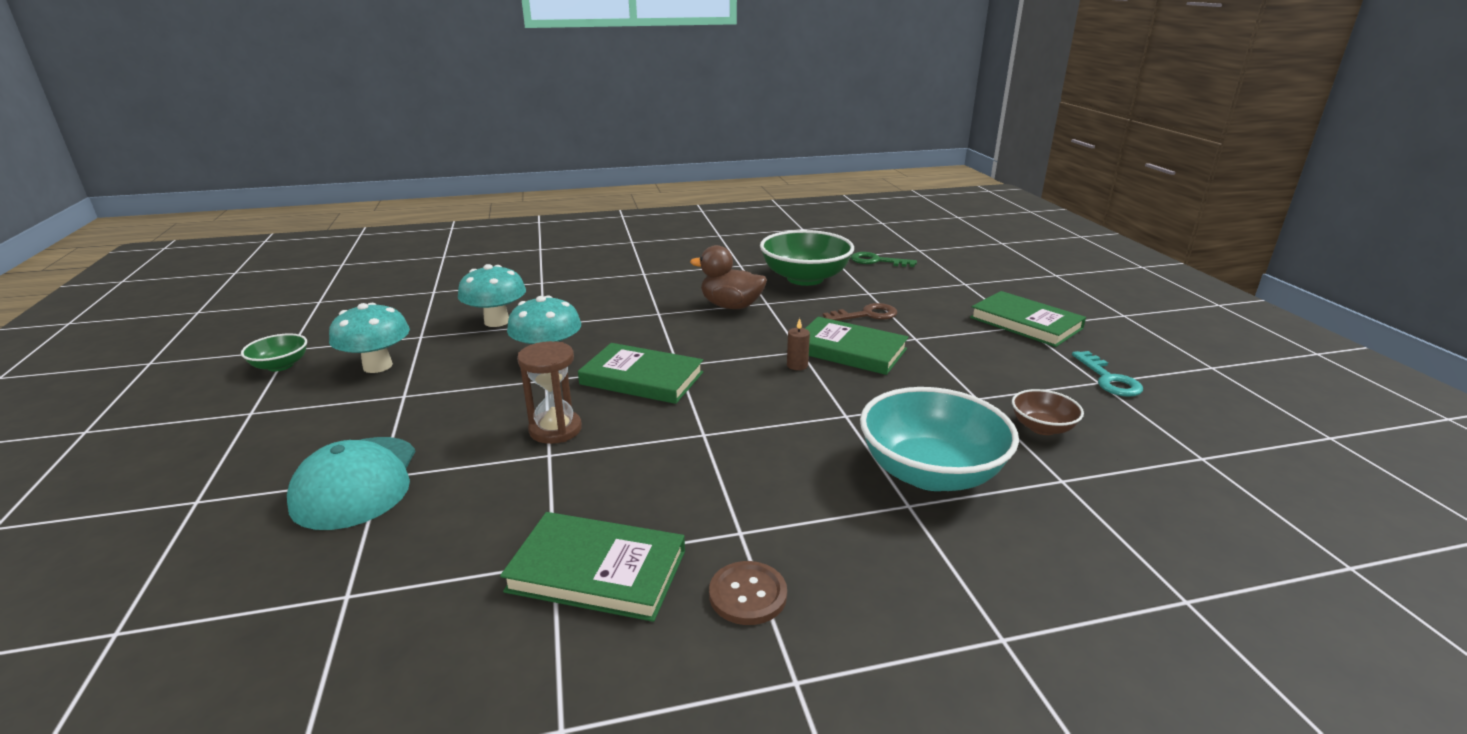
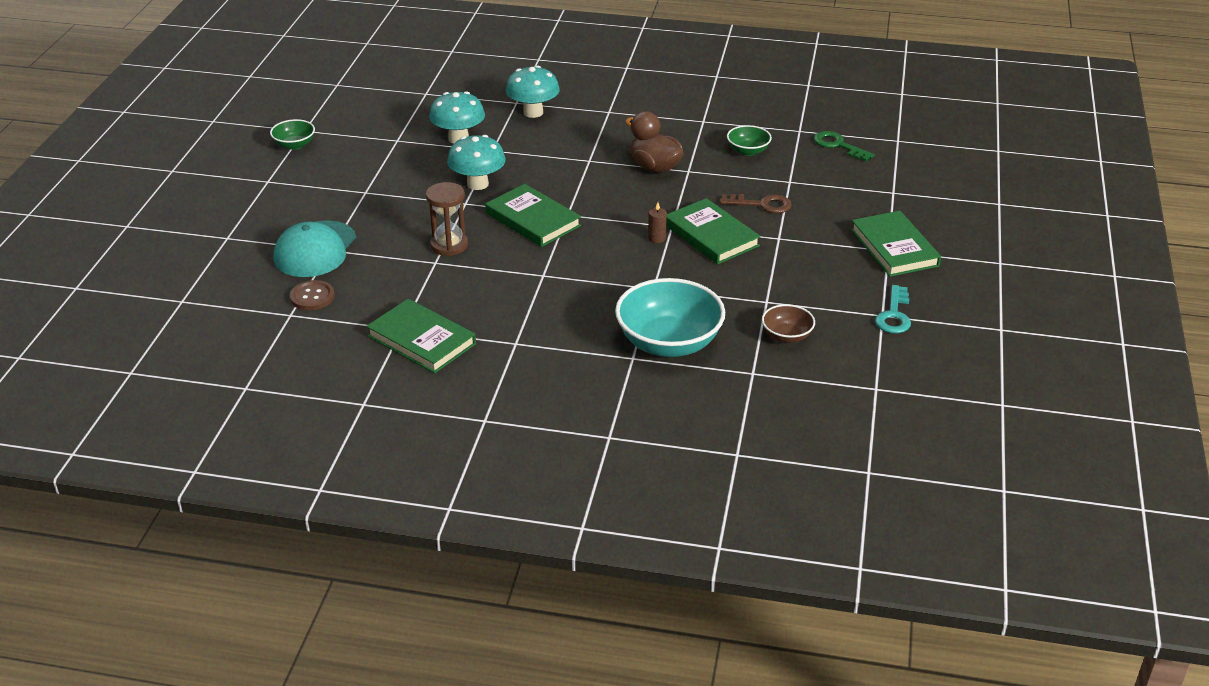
camera: 25 degrees right, 10 degrees up
(378, 366) = (357, 161): turquoise mushroom -> turquoise mushroom (533, 112)
(747, 595) = (493, 376): brown button -> brown button (312, 297)
(805, 278) = (748, 151): green bowl -> green bowl, size x0.49

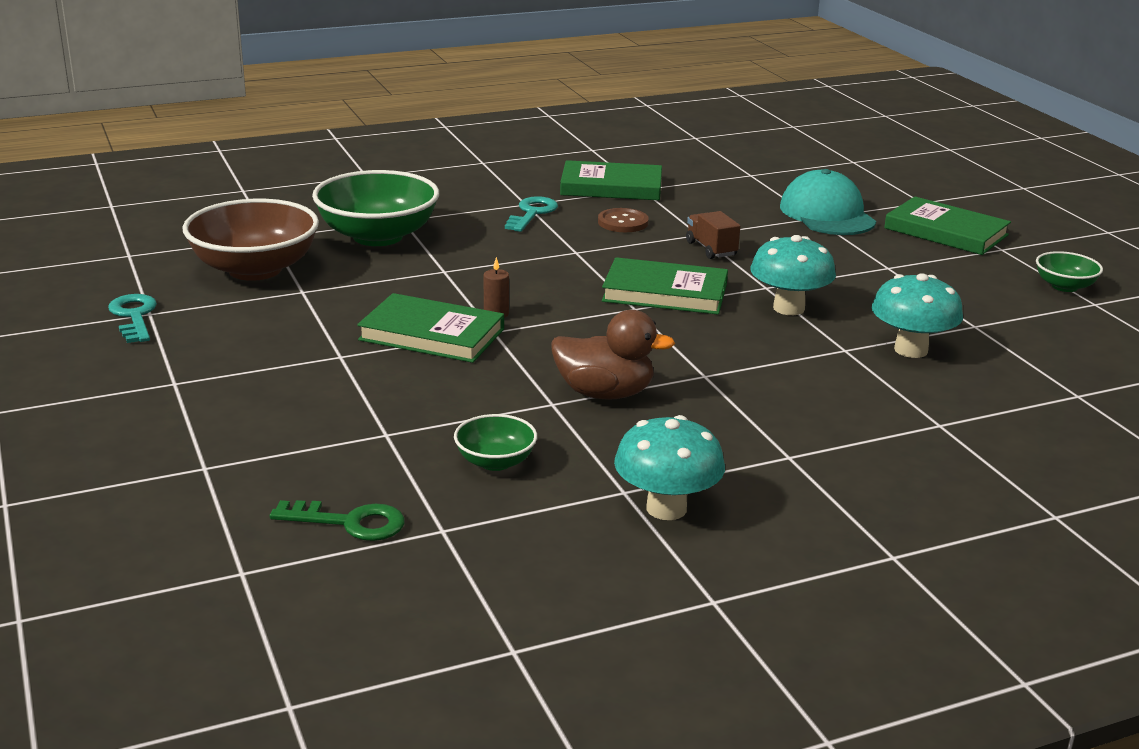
camera: 145 degrees right, 10 degrees down
(312, 297) = (757, 187): brown button -> brown button (623, 222)
(449, 245) = (711, 249): brown hourglass -> brown truck
(525, 328) = (532, 213): none -> turquoise key
(533, 112) = (889, 417): turquoise mushroom -> turquoise mushroom (666, 508)
(669, 343) = (378, 236): turquoise bowl -> green bowl
(761, 204) = (399, 389): brown key -> none
(786, 336) = (255, 269): brown bowl -> brown bowl, size x2.03
(894, 248) = (166, 388): green book -> green book (946, 232)

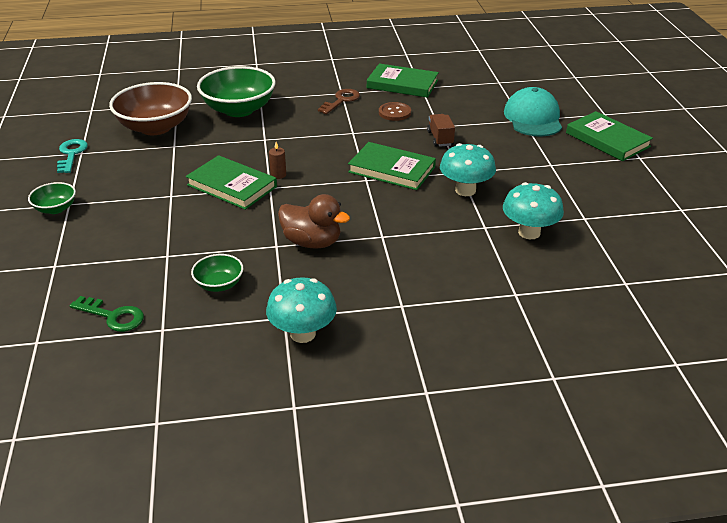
camera: 15 degrees right, 10 degrees up
(532, 213) = (341, 100): turquoise key -> brown key
(1064, 286) = (667, 193): green bowl -> green bowl (55, 209)

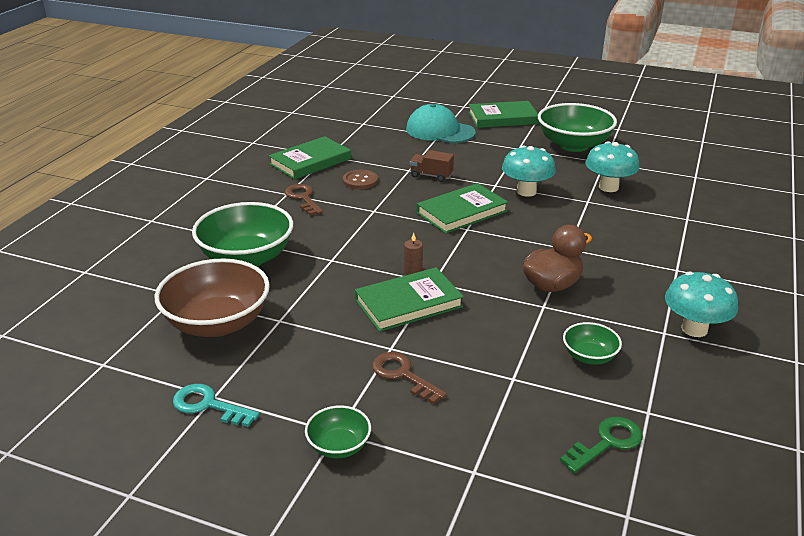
camera: 60 degrees left, 5 degrees down
(142, 209) = (403, 375): none -> brown key
(600, 192) = (573, 145): none -> green bowl

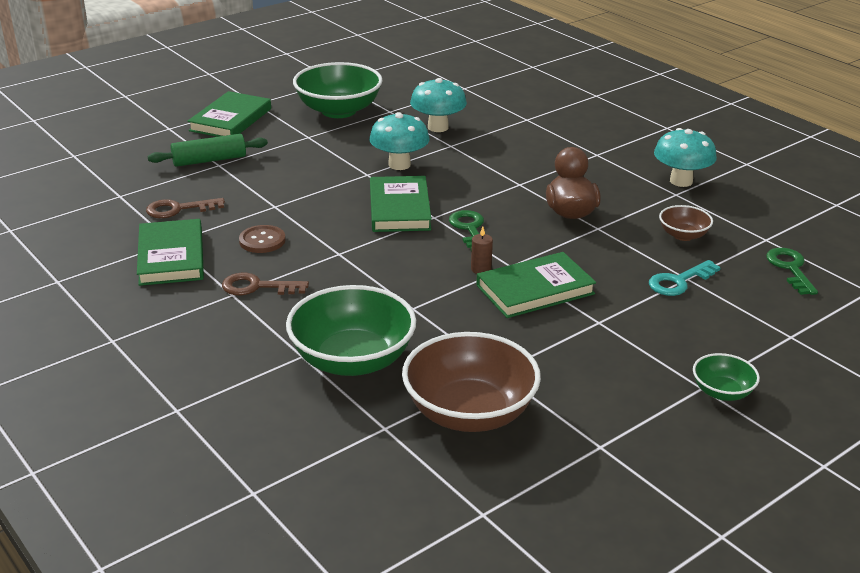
camera: 60 degrees left, 0 degrees up
(208, 405) = (613, 453): turquoise key -> turquoise key (679, 281)
(403, 375) = (645, 328): brown key -> brown key (178, 209)
(408, 303) = (535, 290): green book -> green book turned 60 degrees clockwise
(431, 176) = (305, 199): brown truck -> none
(440, 131) = (209, 160): turquoise cap -> green rolling pin
(466, 248) = (469, 229): none -> green key
(589, 356) = (683, 235): green bowl -> brown bowl

